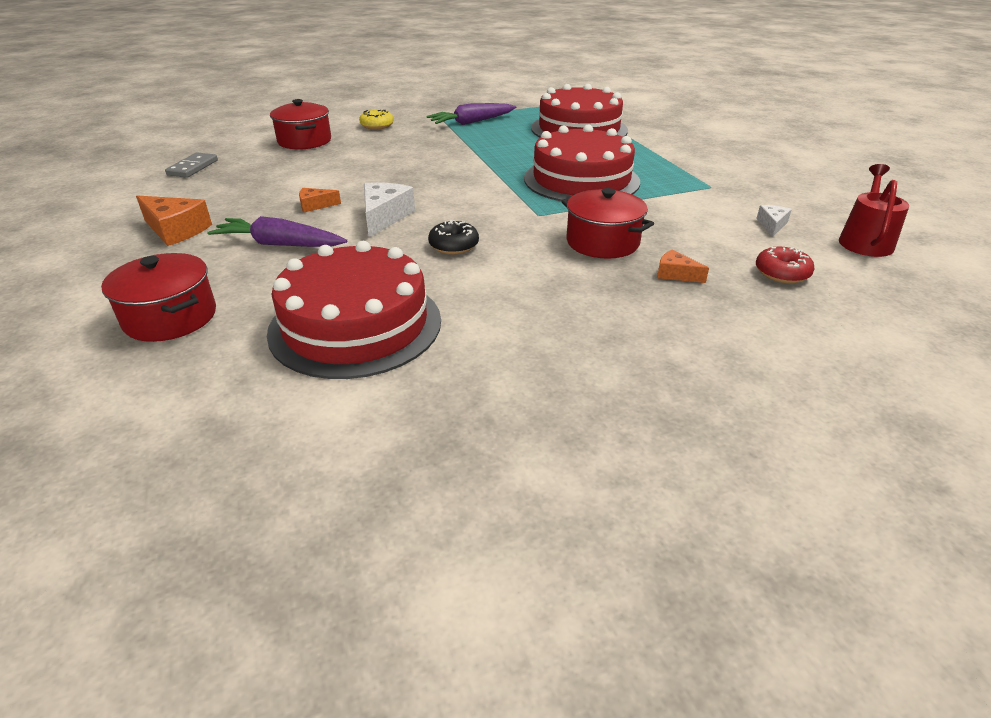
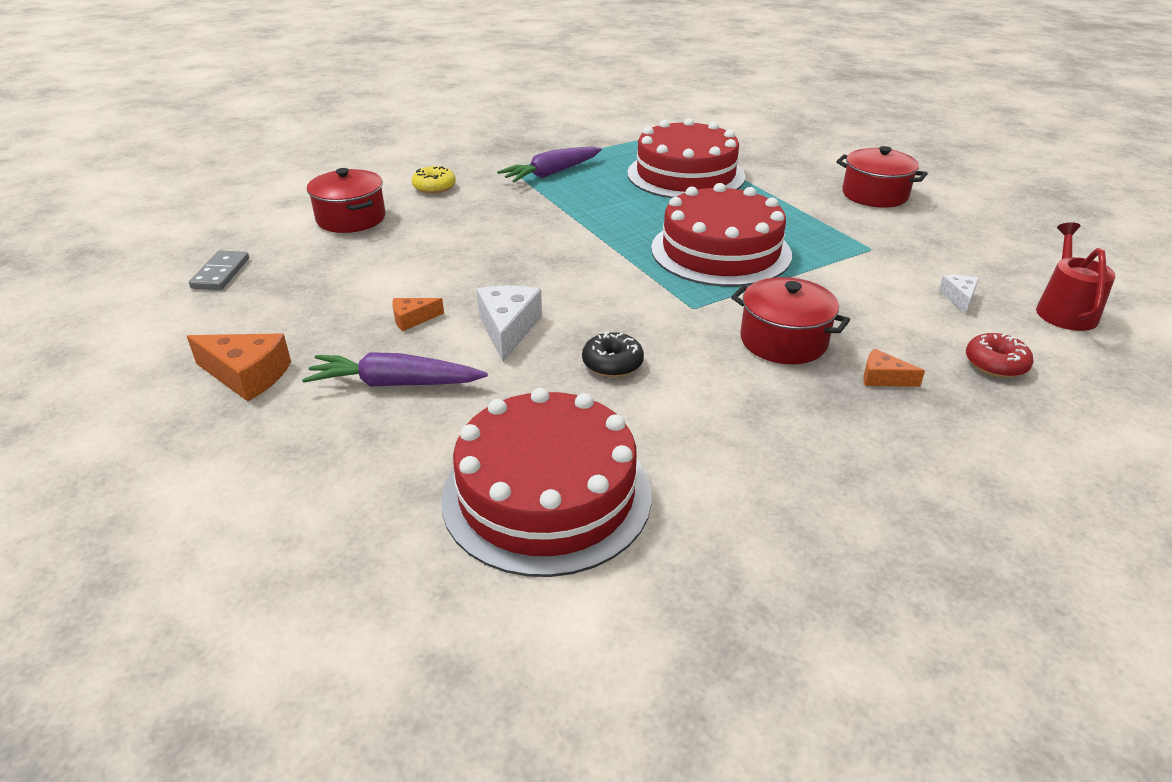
camera: 10 degrees left, 0 degrees up
(170, 317) = (307, 512): red pot -> red pot (874, 195)

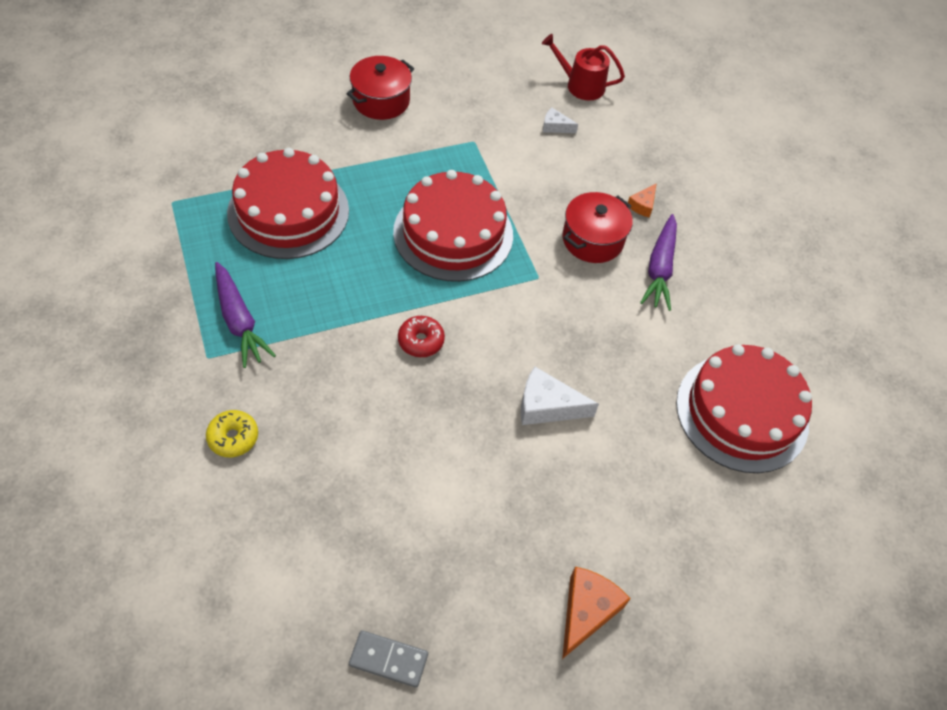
camera: 85 degrees left, 20 degrees up
(351, 218) = (290, 527): red pot -> none
(395, 384) = (613, 494): purple carrot -> purple carrot (659, 268)
(412, 319) = (518, 476): orange cheese -> none
(612, 364) = (606, 346): black donut -> none
(995, 364) = (635, 146): red donut -> red donut (421, 341)

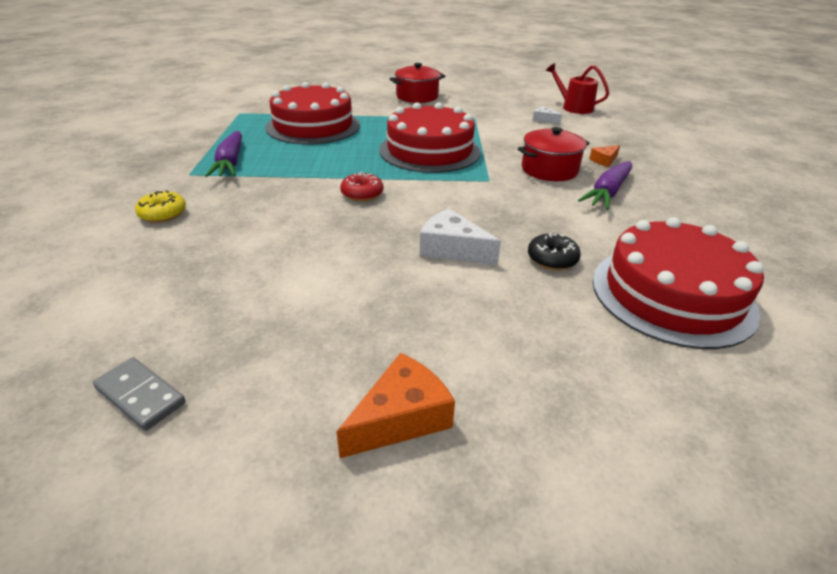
camera: 25 degrees right, 20 degrees down
(637, 394) = (552, 259): none -> black donut

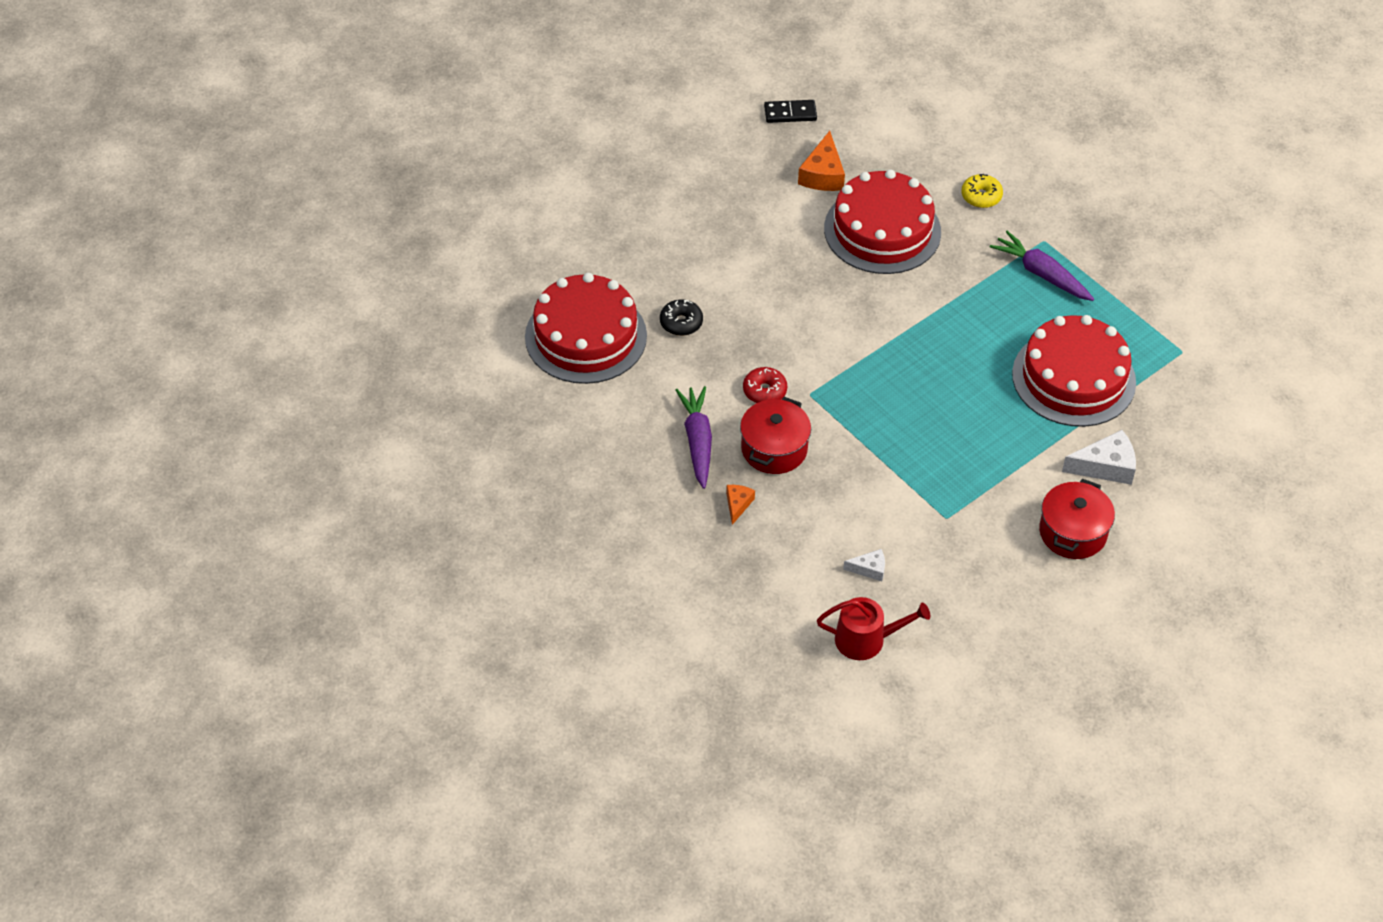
camera: 140 degrees right, 15 degrees up
(140, 395) = (790, 113): grey domino -> black domino
(362, 194) = (883, 306): red donut -> red donut (764, 391)
(401, 418) = (669, 173): orange cheese -> orange cheese (823, 174)
(429, 151) = (910, 409): red cake -> red cake (882, 230)
(452, 249) = (753, 290): white cheese -> white cheese (1105, 466)

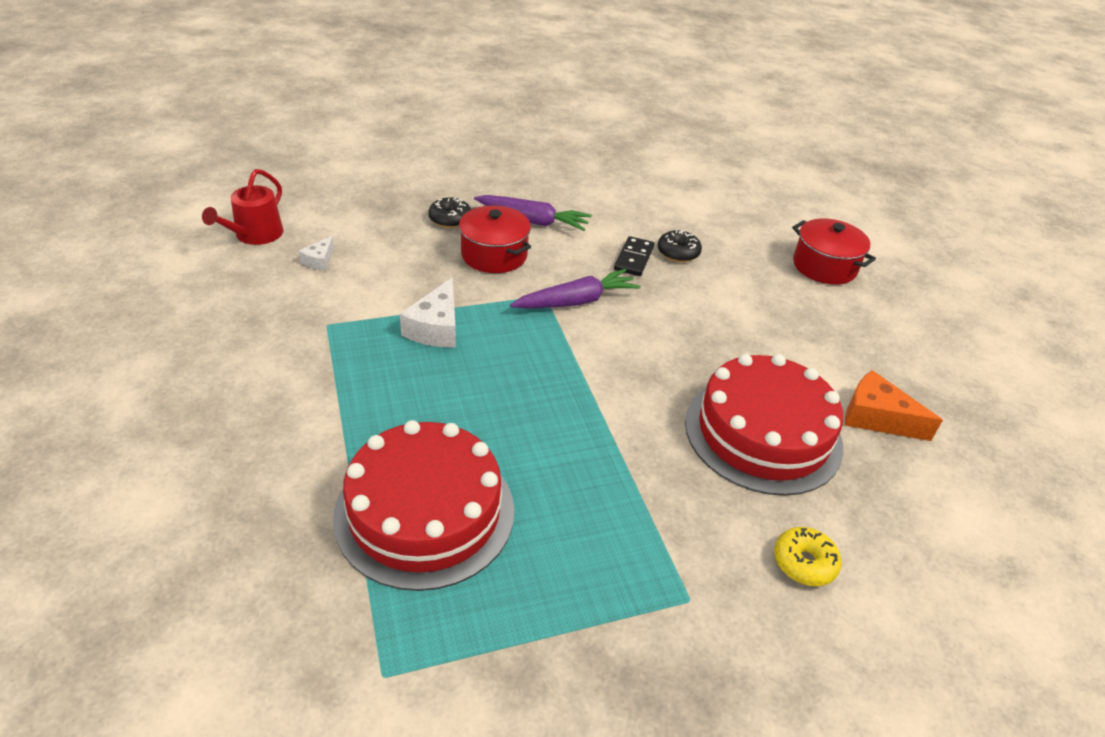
camera: 110 degrees right, 10 degrees down
(585, 336) = (685, 204): red cake -> none
(737, 504) = (450, 219): orange cheese -> black donut
(764, 391) = (566, 271): red donut -> none
(790, 113) = (997, 428): black domino -> black domino (633, 258)
(1041, 274) = (624, 565): purple carrot -> purple carrot (576, 301)
(1073, 532) = (219, 406): red pot -> red pot (824, 266)
(1105, 466) = (273, 478): white cheese -> white cheese (436, 328)

